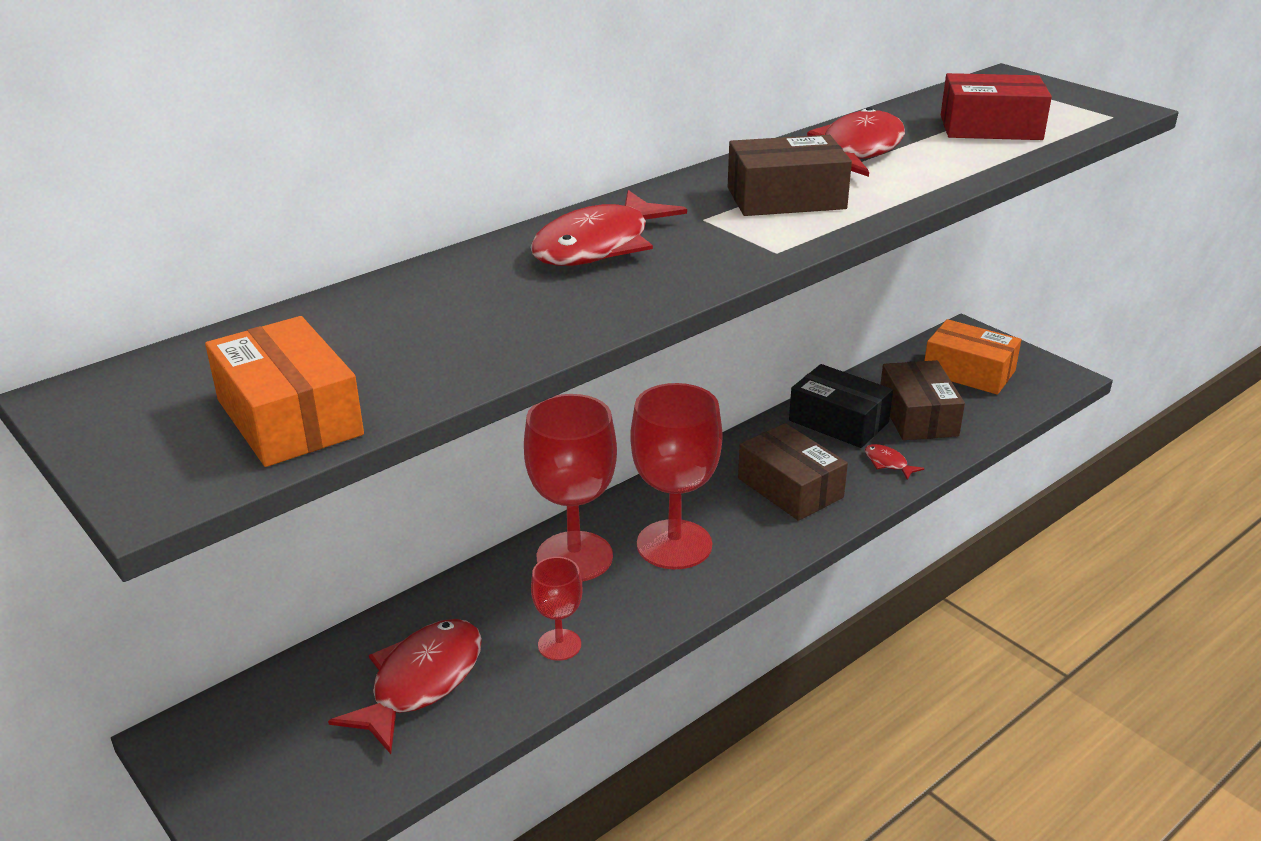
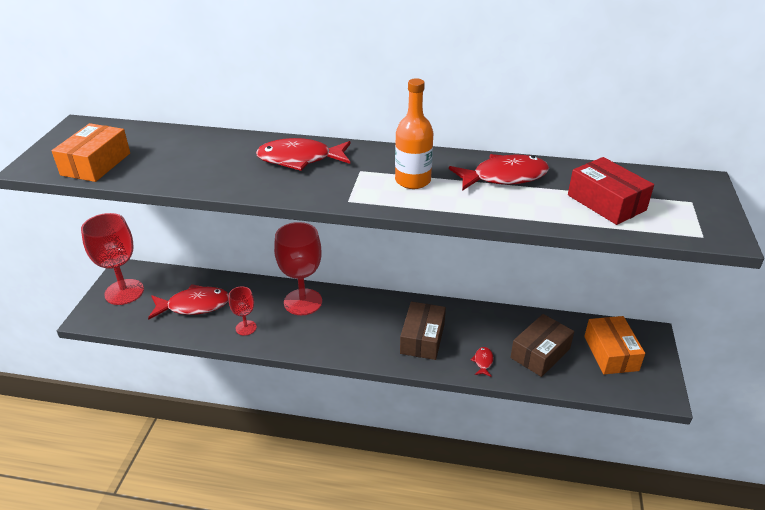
camera: 50 degrees right, 5 degrees up
(674, 544) = (340, 325): red goblet -> red goblet (124, 292)
(786, 198) = (413, 181): brown box -> orange bottle
(838, 421) = (497, 328): black box -> none

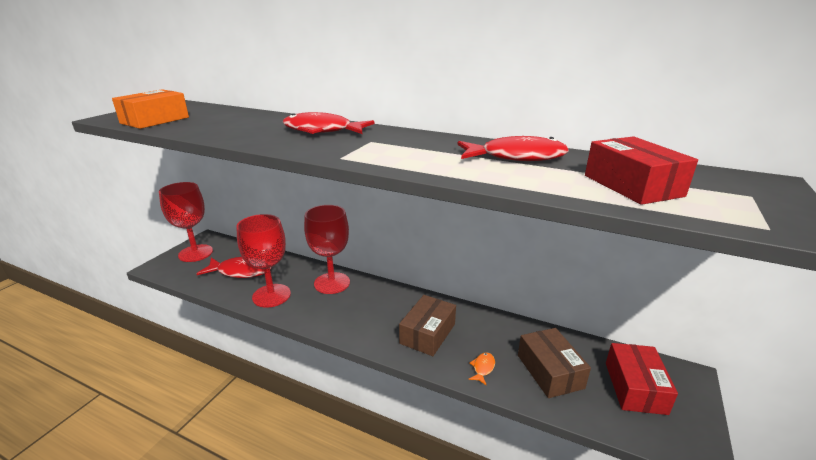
camera: 15 degrees right, 10 degrees down
(246, 328) = (271, 295): red goblet -> red goblet, size x1.92
(413, 181) = (416, 151): orange bottle -> none
(483, 362) = (483, 368): red fish -> orange fish
(540, 353) = (549, 371): brown box -> brown box turned 75 degrees counterclockwise
(610, 353) = (635, 387): orange box -> red box

